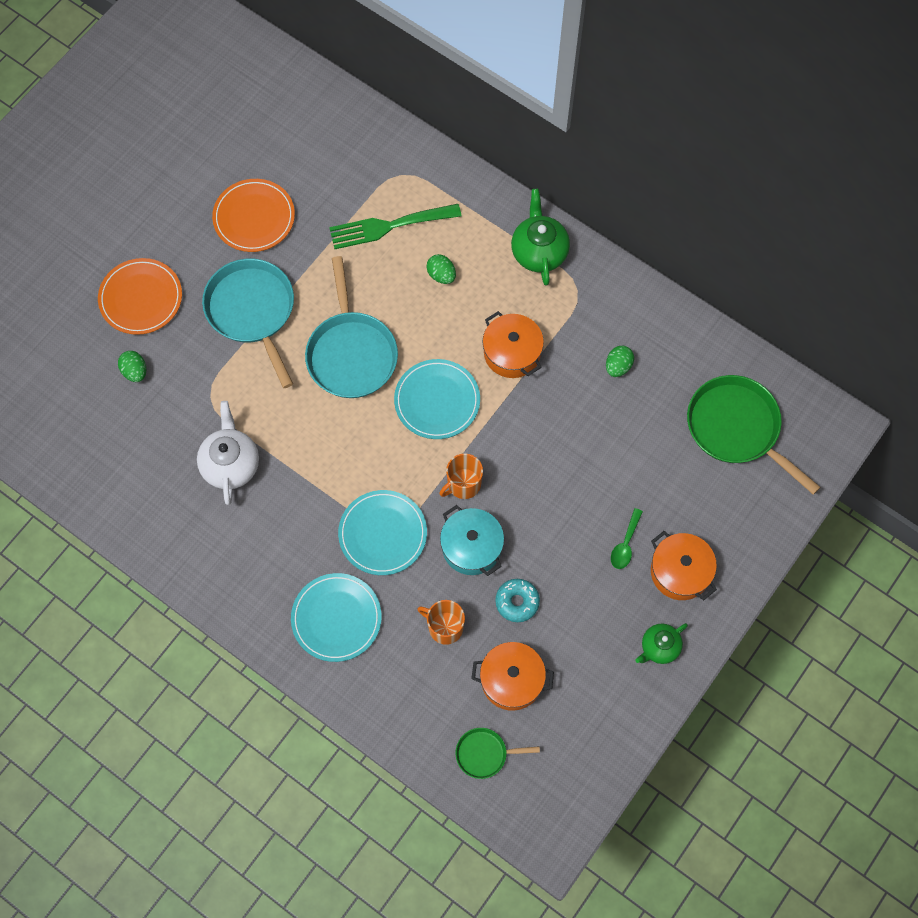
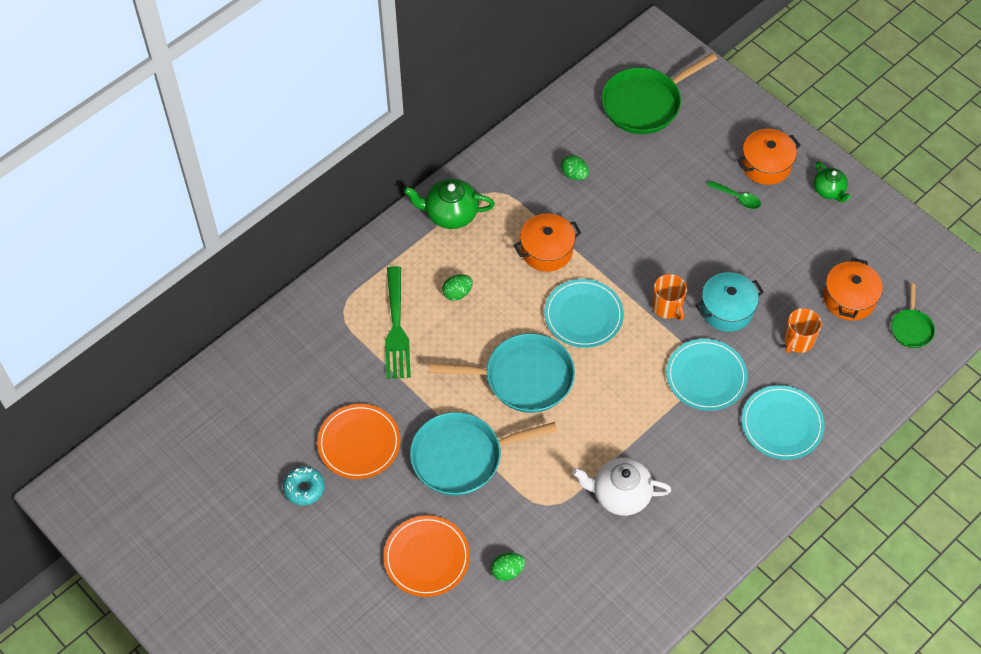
camera: 80 degrees left, 10 degrees down
(517, 602) = (780, 284): turquoise donut -> turquoise donut (304, 488)

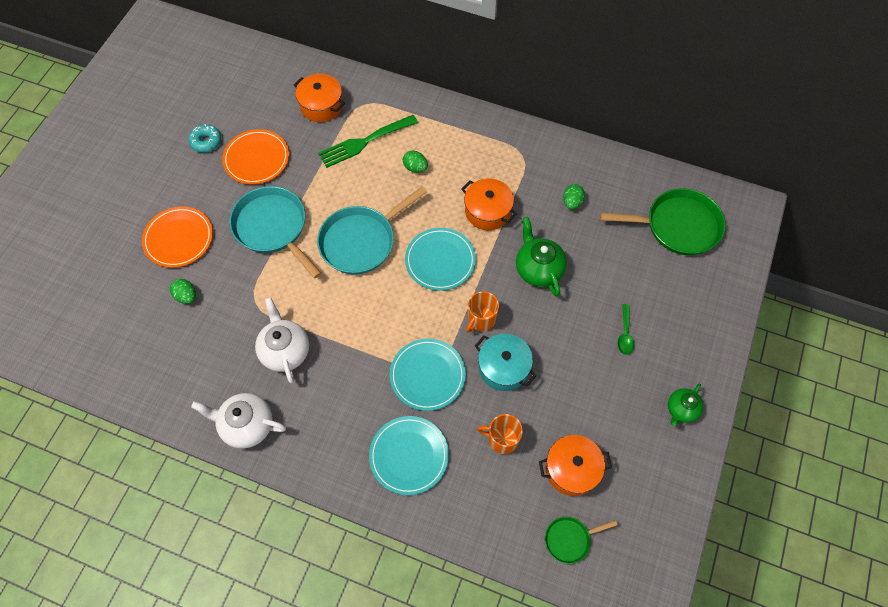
camera: 65 degrees right, 5 degrees up
(450, 214) = (484, 135): green teapot -> green teapot (538, 269)
(523, 378) = (361, 241): turquoise pan -> turquoise pan turned 75 degrees clockwise
(645, 103) = (677, 226): green pan -> green pan turned 150 degrees clockwise
(688, 558) = (246, 425): none -> white teapot
(766, 165) = (675, 345): orange pot -> orange pot (321, 106)

